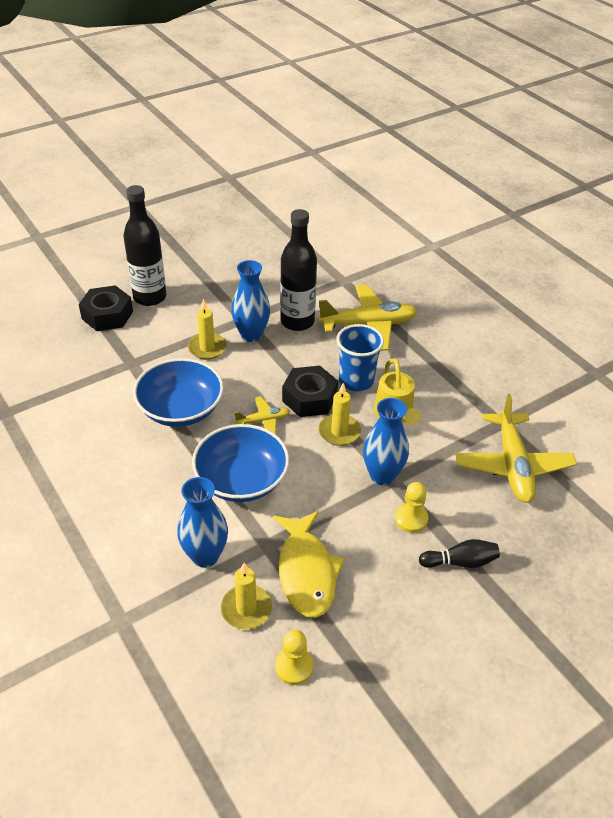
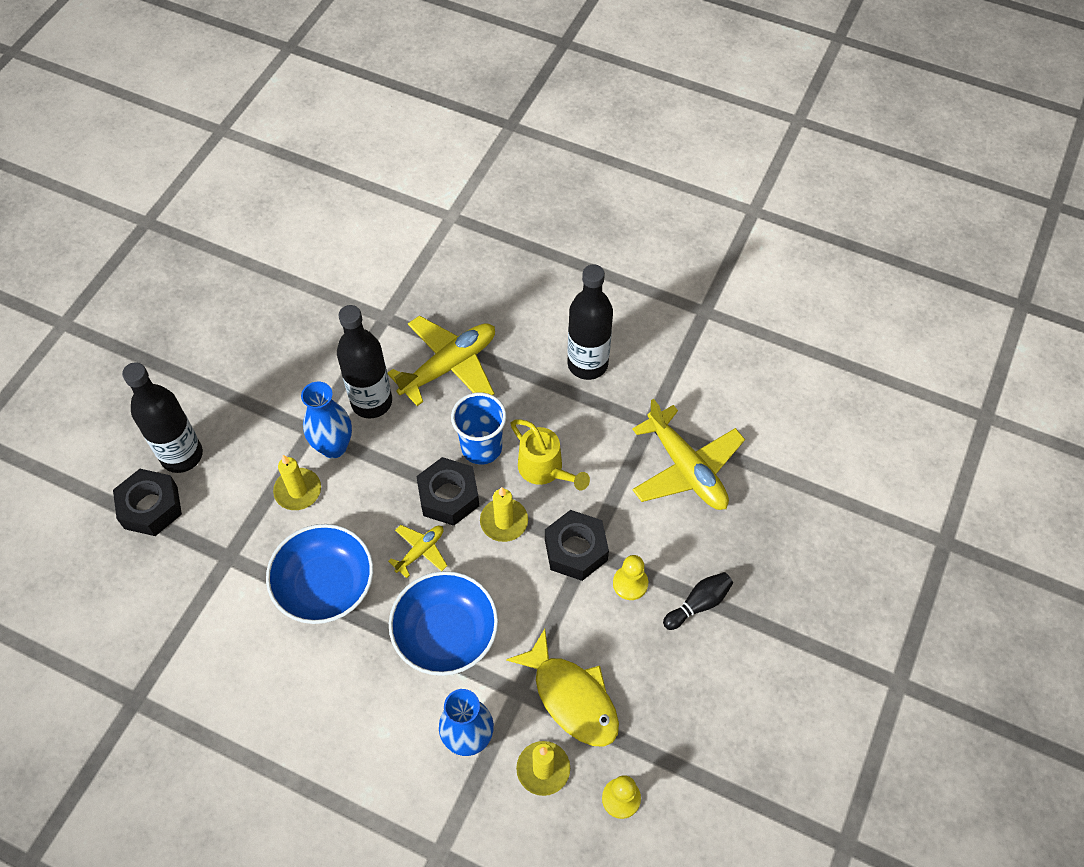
camera: 30 degrees left, 15 degrees up
(382, 475) = (576, 550): blue vase -> black nut
(475, 366) = (587, 364): none -> black bottle

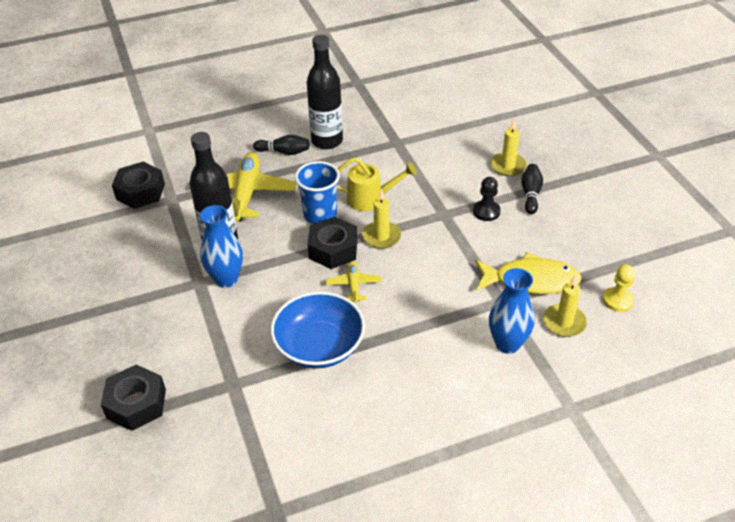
camera: 45 degrees left, 15 degrees down
(182, 455) = (121, 360): black bottle -> none
(298, 491) = (233, 316): yellow candle -> yellow candle (508, 166)
(446, 634) = (424, 309): blue bowl -> none
(535, 344) = (284, 152): none -> black bowling pin
(576, 550) = (438, 219): black nut -> black nut (140, 191)
(630, 583) = (486, 211): yellow pawn -> black pawn
(686, 468) = (442, 147): yellow plane -> none

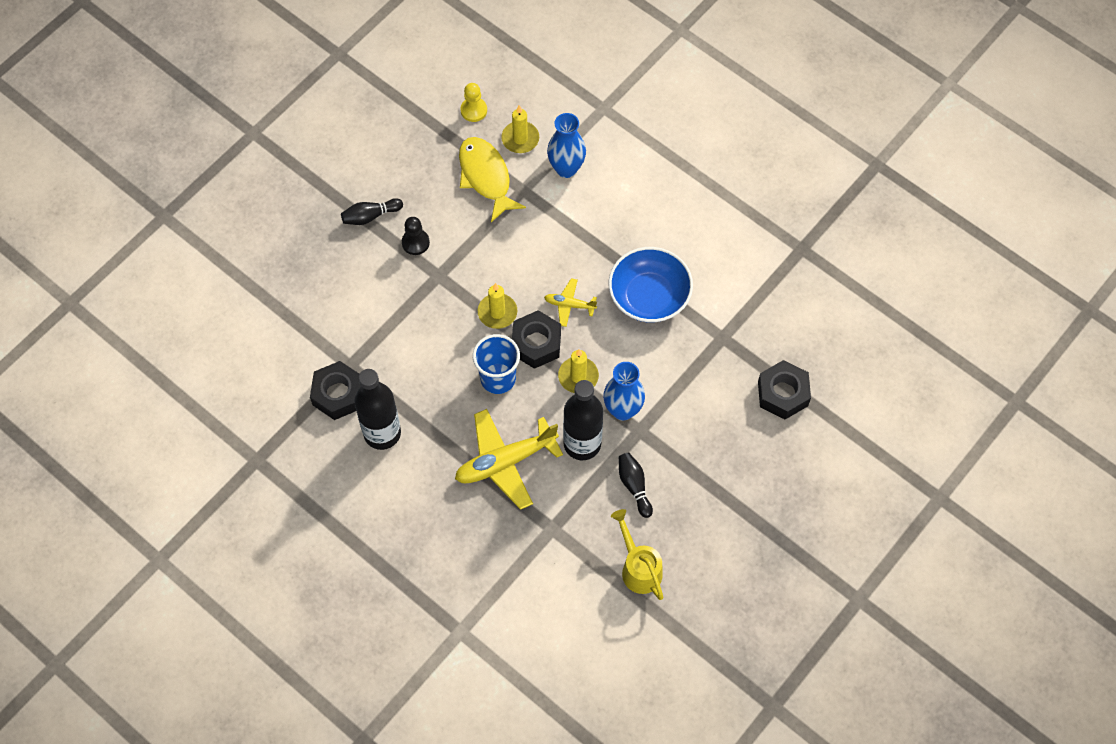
camera: 120 degrees left, 20 degrees up
(140, 191) = (558, 566): black nut -> black nut (338, 394)
(284, 152) = (422, 465): black bowling pin -> black bowling pin (634, 486)
(353, 285) = (569, 305): yellow plane -> yellow plane turned 45 degrees clockwise
(371, 199) = (451, 346): yellow watering can -> yellow watering can (638, 567)
(508, 166) = (337, 250): yellow candle -> yellow candle (578, 376)

